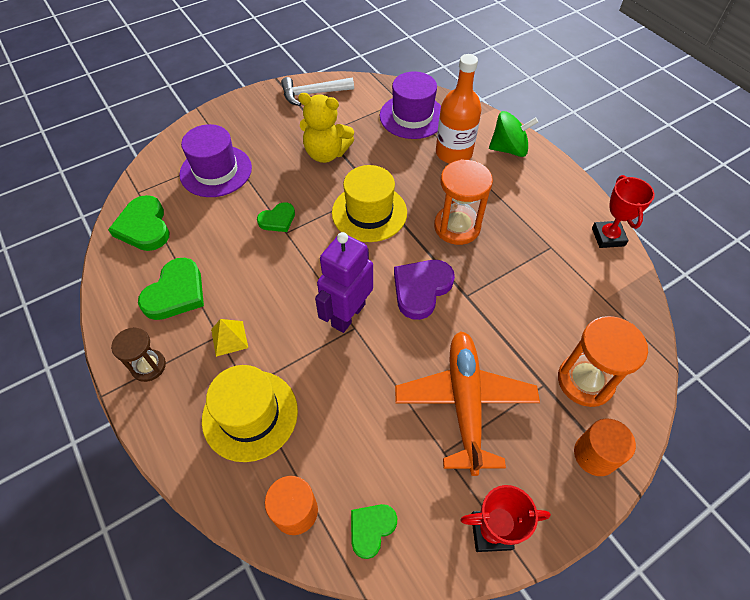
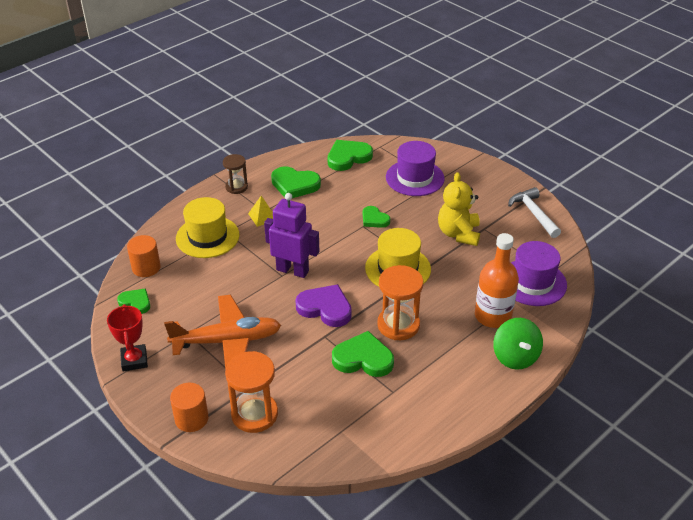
camera: 80 degrees right, 15 degrees down
(504, 265) = (363, 358): none -> green heart
(608, 237) = (418, 436): red trophy -> none

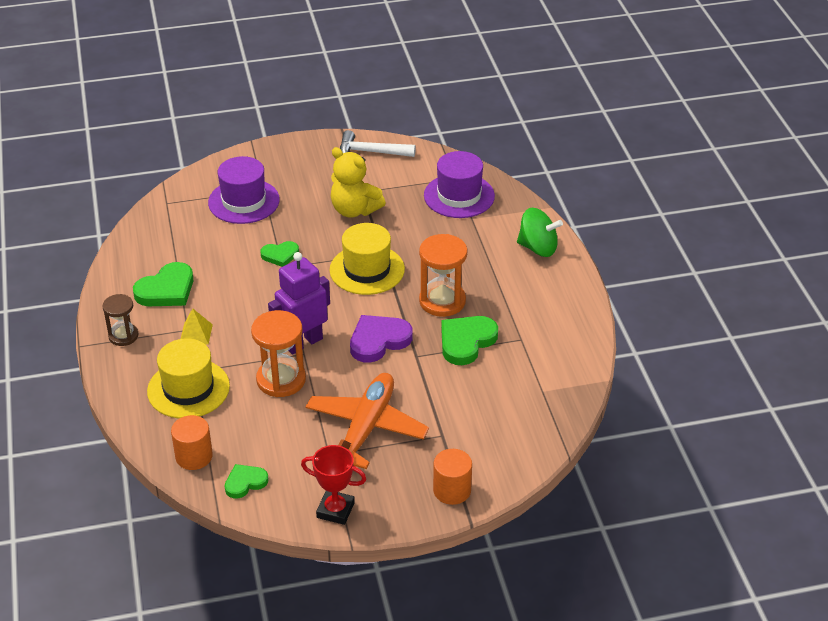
camera: 60 degrees left, 0 degrees up
(254, 414) = (479, 442): orange hourglass -> orange hourglass (281, 380)
(348, 157) = (160, 232): green heart -> none
(493, 316) = (480, 238): orange bottle -> none

